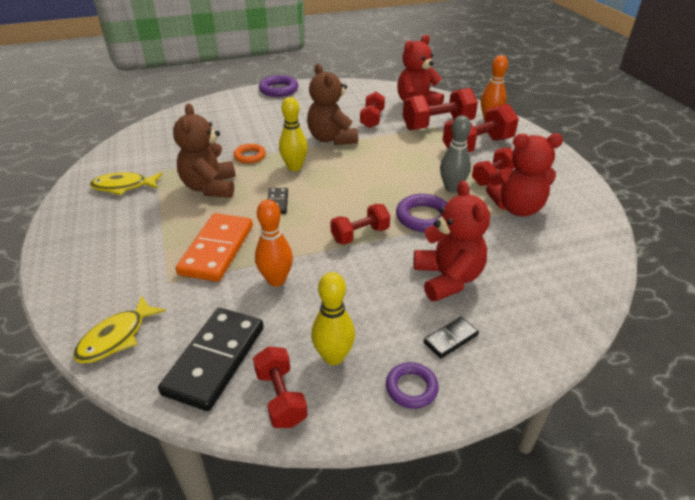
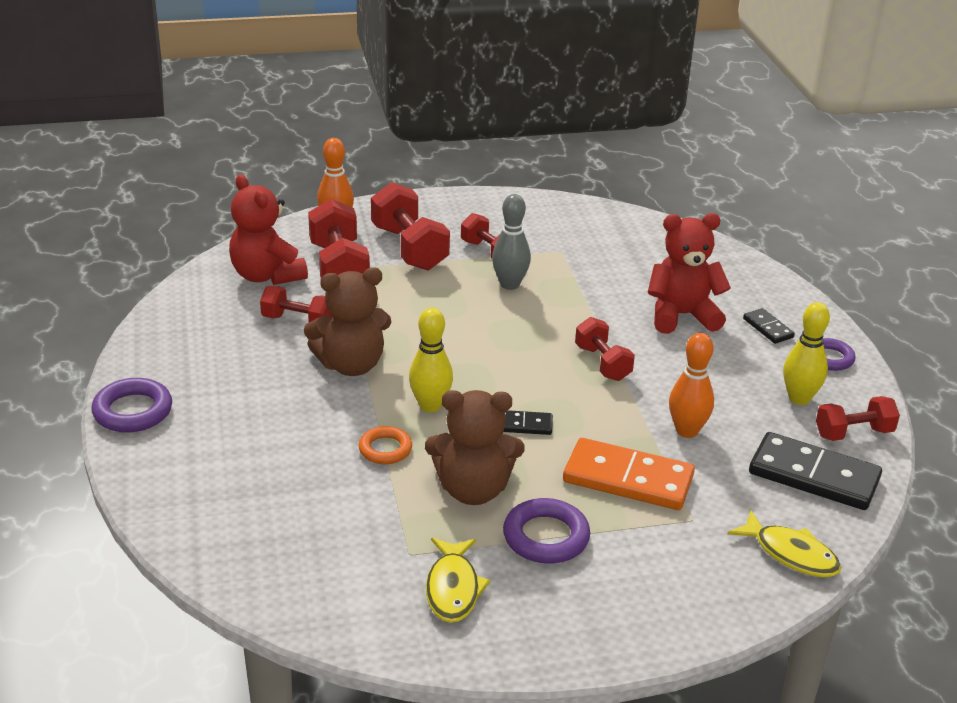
camera: 85 degrees left, 5 degrees down
(423, 217) = (570, 314): purple ring -> purple ring (546, 537)
(517, 208) = (558, 250): red teddy bear -> none

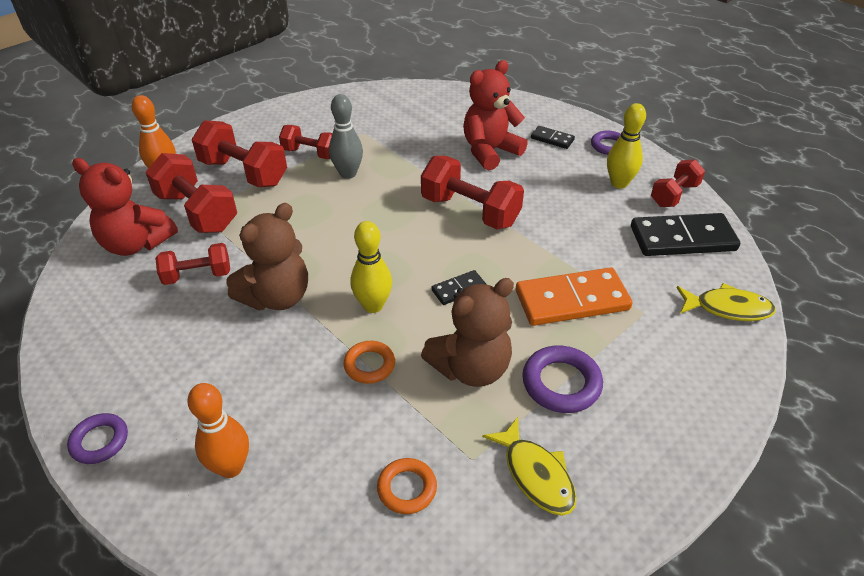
camera: 30 degrees left, 10 degrees up
(133, 411) = (99, 441): purple ring -> purple ring, size x0.66
(336, 547) = (407, 488): none -> orange ring
(602, 363) = (470, 211): red dumbbell -> red dumbbell, size x1.61
(687, 431) = (574, 241): orange bowling pin -> orange bowling pin (231, 467)

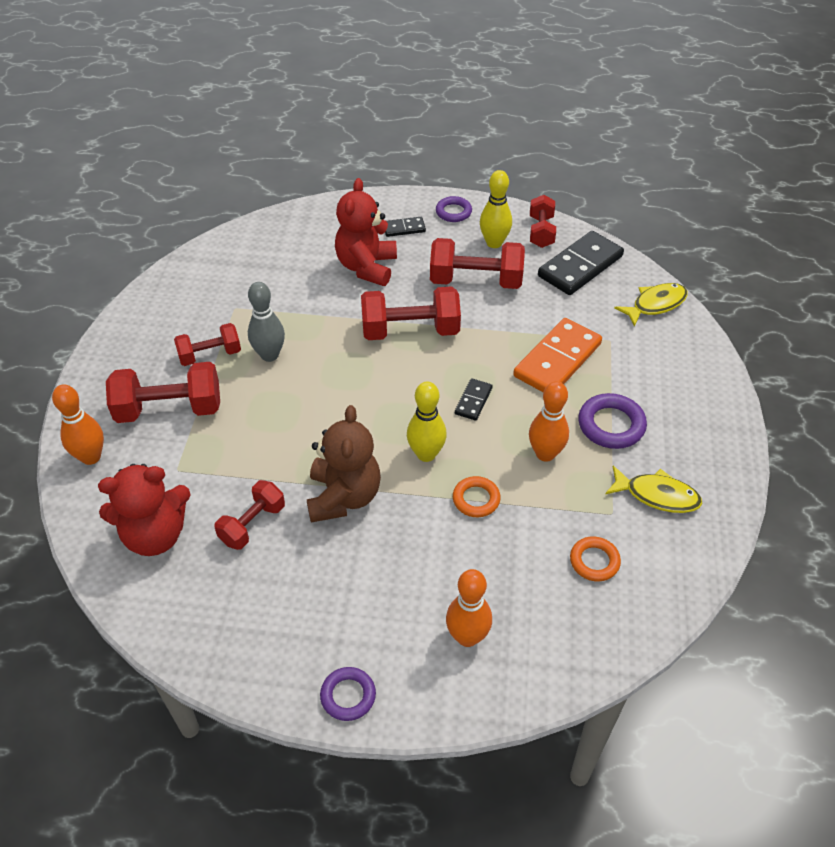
camera: 40 degrees left, 5 degrees up
(197, 212) = (174, 471): red dumbbell -> red dumbbell (475, 281)
(471, 368) = (545, 454): brown teddy bear -> orange bowling pin

